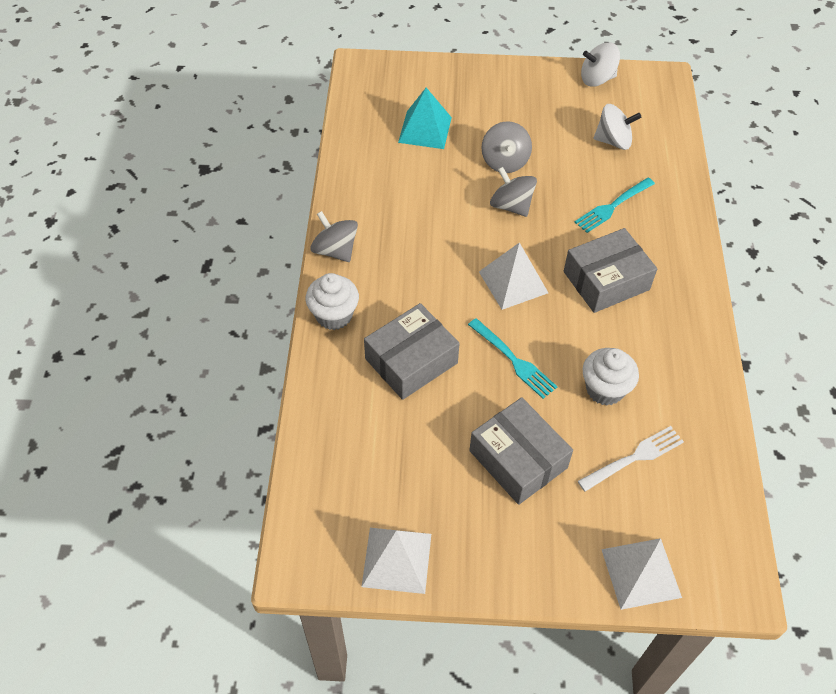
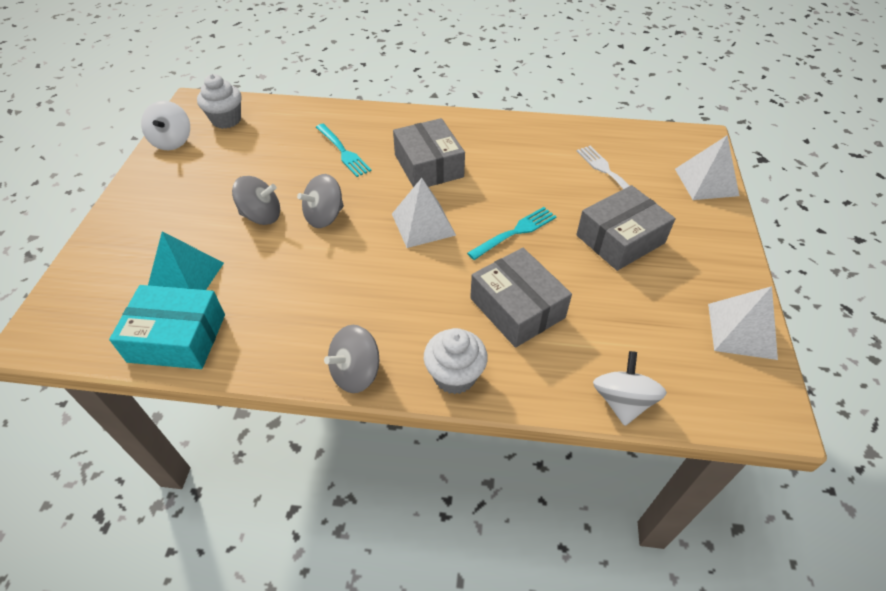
camera: 85 degrees left, 5 degrees down
(363, 140) = (177, 338): none -> turquoise box
(604, 389) = (544, 180): white cupcake -> white cupcake (226, 120)
(613, 141) = (261, 141): white spinning top -> white spinning top (622, 401)

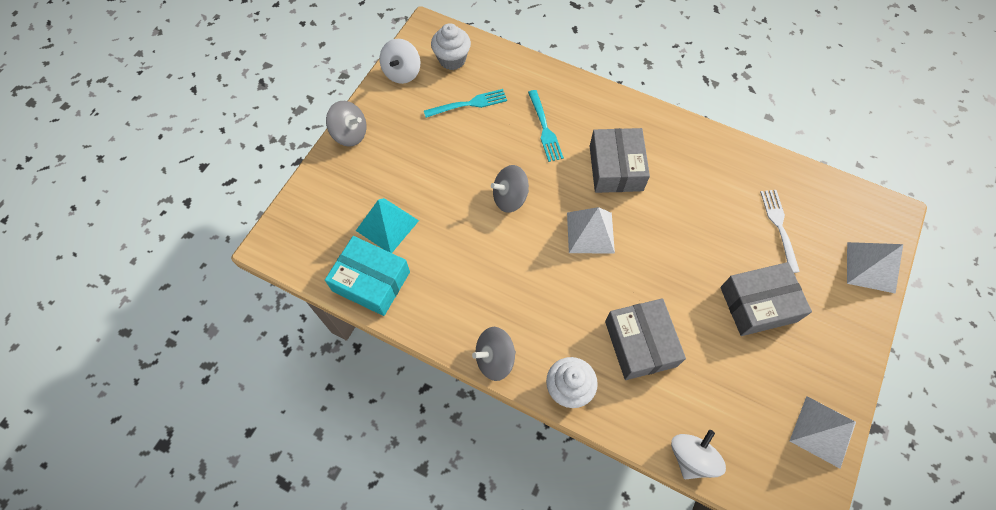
camera: 20 degrees right, 15 degrees up
(261, 216) = (458, 180): grey spinning top -> grey spinning top (350, 134)
(515, 232) = (667, 266): turquoise fork -> turquoise fork (469, 104)

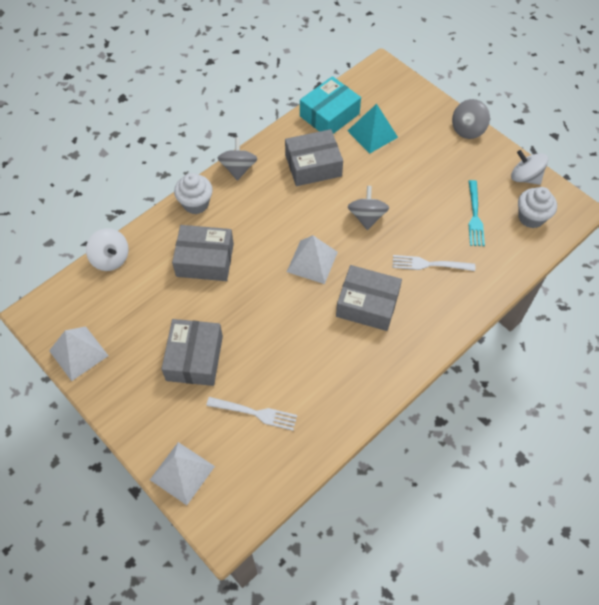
camera: 110 degrees right, 5 degrees down
(458, 274) = (313, 165): none -> grey box
(545, 128) = (429, 264): turquoise fork -> white fork

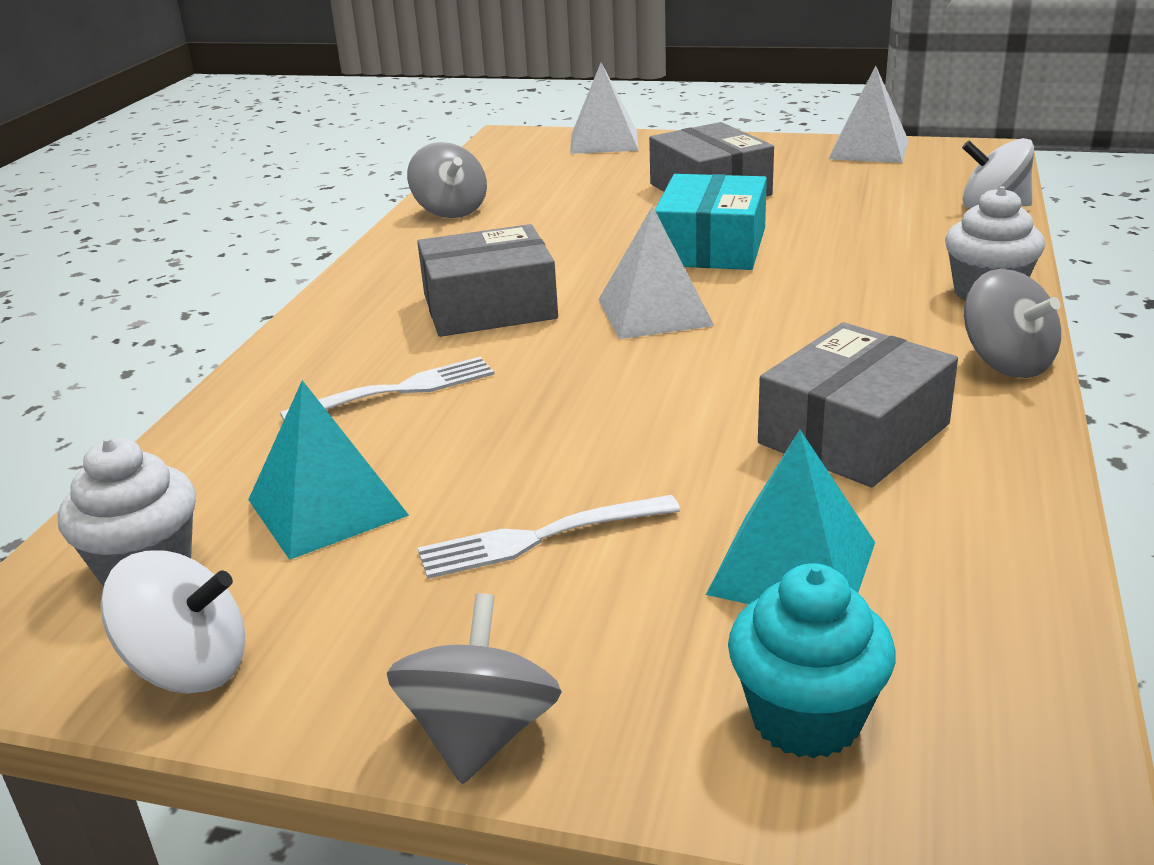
camera: 150 degrees right, 30 degrees down
(205, 260) = (847, 252): grey box -> none
(255, 413) = (563, 187): white fork -> white fork (539, 538)
(329, 115) = (979, 557): turquoise box -> turquoise box (711, 247)
(367, 217) = (612, 404): grey spinning top -> grey spinning top (450, 210)
(403, 101) = (806, 718): none -> turquoise cupcake
(475, 216) = (327, 507): turquoise fork -> turquoise pyramid

